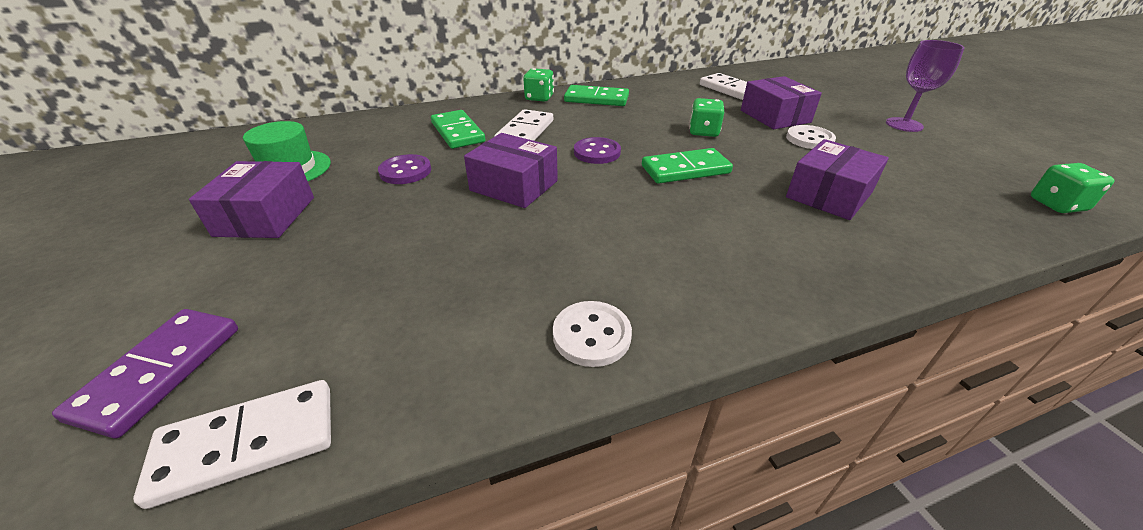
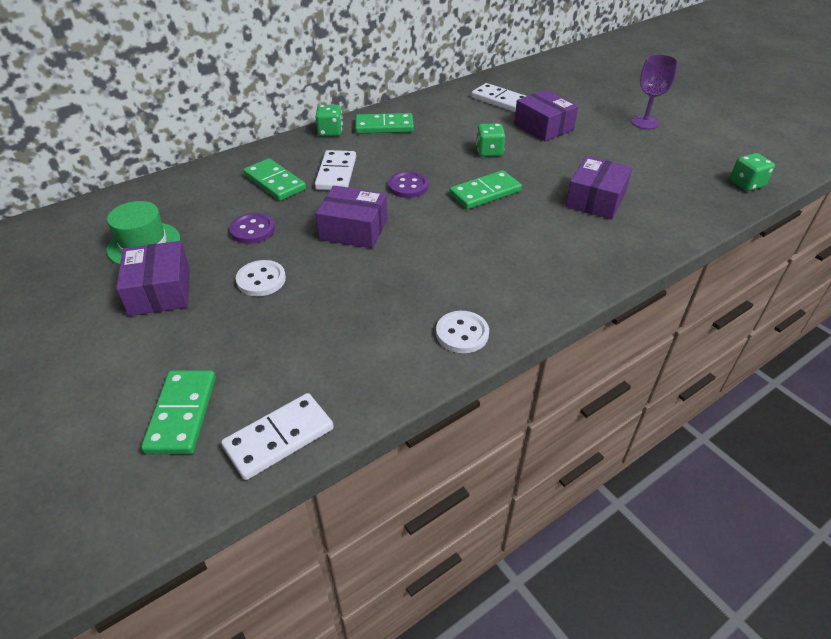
camera: 15 degrees left, 5 degrees up
(159, 372) = (182, 414): purple domino -> green domino
(809, 139) = (574, 148): white button -> white button (261, 280)

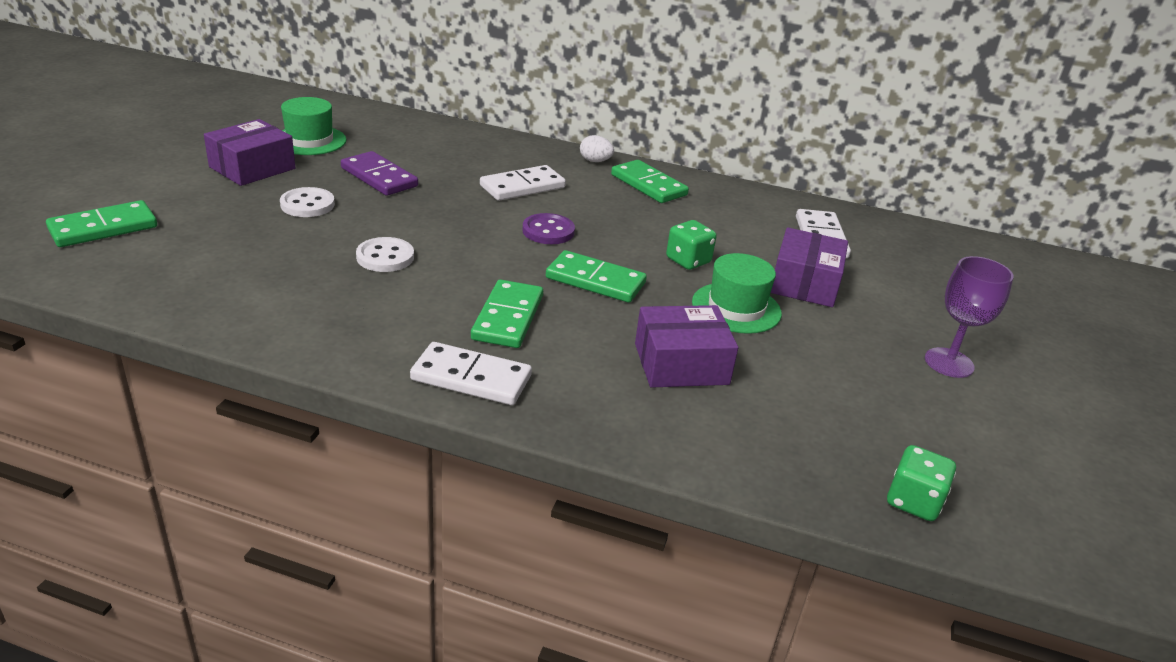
camera: 50 degrees right, 10 degrees down
(252, 230) = (379, 177): purple button -> purple domino
(274, 182) = (467, 163): green domino -> green domino (507, 317)
(279, 438) = (98, 279): white domino -> white domino (471, 378)
(330, 132) = (595, 161): green dice -> white egg
(353, 229) = (434, 224): purple box -> none
(462, 333) = (315, 334): white button -> white button (385, 257)
(552, 158) = (736, 308): none -> green hat

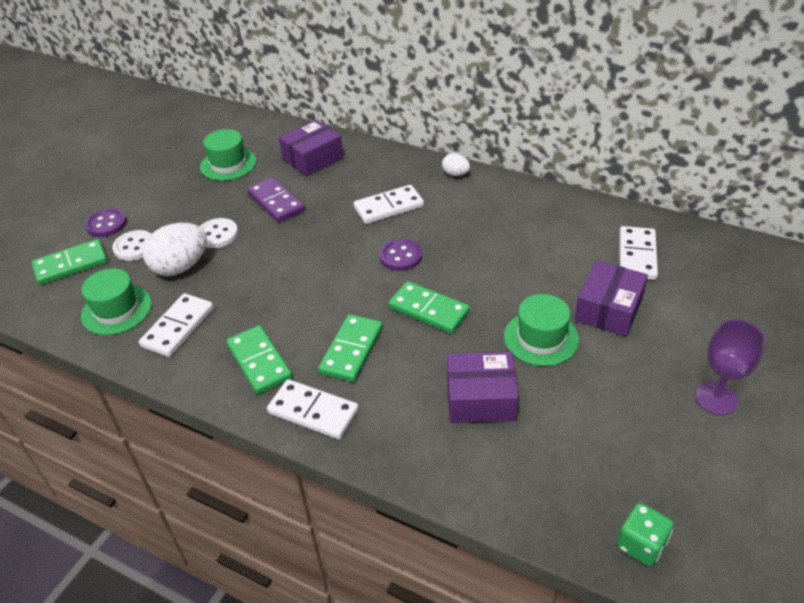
camera: 15 degrees right, 10 degrees up
(150, 190) = (106, 224): none -> purple button
(177, 274) = (116, 310): none -> green hat
(252, 168) = (182, 197): purple box -> purple box (313, 158)
(262, 234) = (181, 267): none -> white egg
(268, 293) = (178, 327): none -> white domino
(385, 257) = (268, 288): white button -> white button (134, 247)
(648, 185) = (496, 200): green domino -> green domino (259, 362)
(688, 261) = (511, 286): green dice -> none

